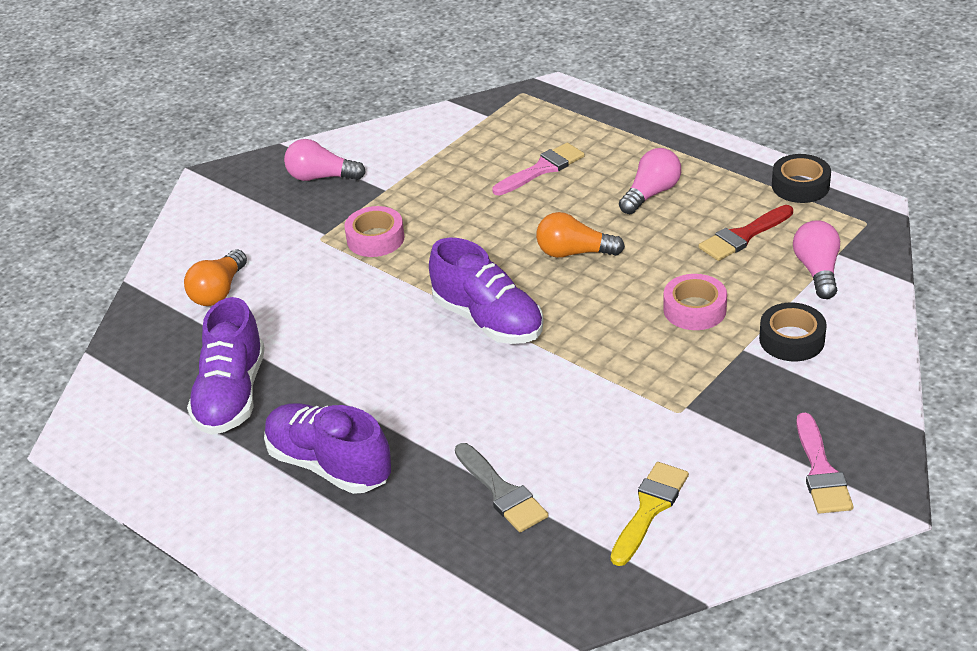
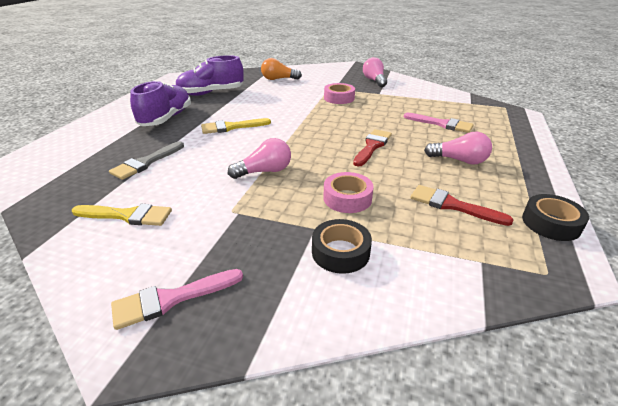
camera: 65 degrees right, 5 degrees down
(421, 384) = (231, 127): none -> yellow brush
(488, 320) = (292, 134): purple shoe -> none
(574, 253) = (372, 146): orange light bulb -> red brush
(817, 271) = (444, 252): pink light bulb -> pink light bulb (264, 171)

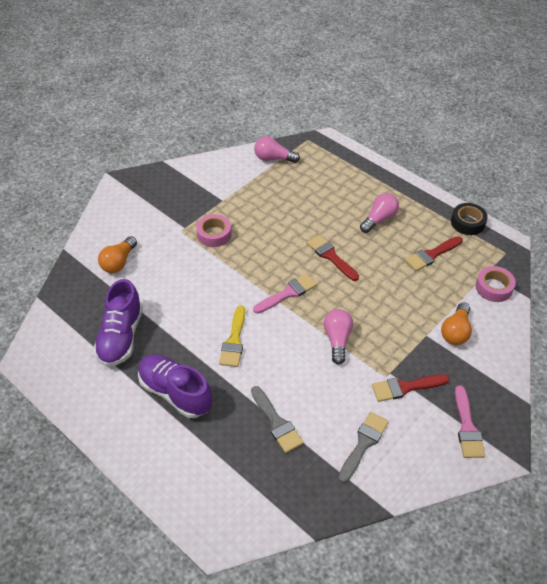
camera: 65 degrees left, 15 degrees up
(127, 215) = (363, 444): yellow brush -> grey brush
(220, 228) = (405, 387): none -> red brush
(340, 252) = (455, 331): black tape -> orange light bulb
(347, 198) = (399, 304): pink tape -> pink tape (493, 287)
(374, 81) = (185, 187): pink light bulb -> pink light bulb (273, 158)
(441, 124) = (316, 195): pink brush -> pink brush (288, 293)

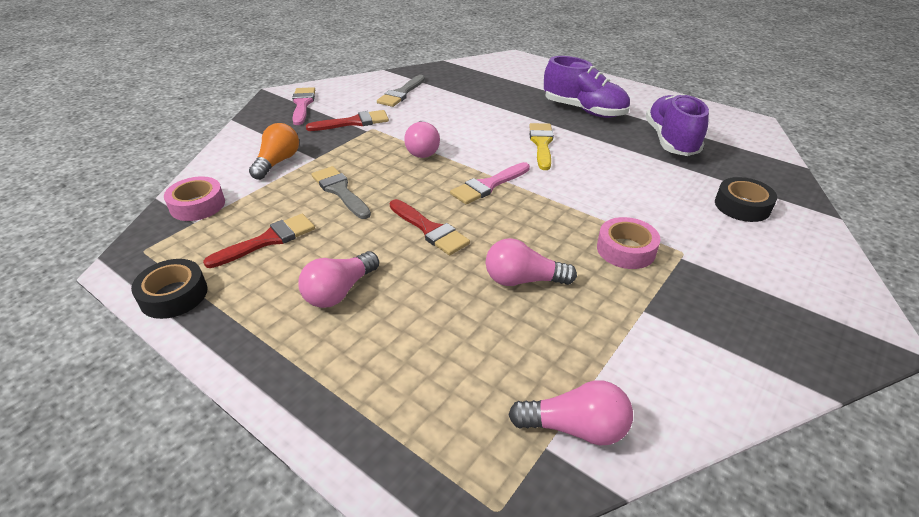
camera: 175 degrees right, 10 degrees down
(119, 262) = (742, 206): orange light bulb -> black tape
(276, 422) = (481, 100): grey brush -> grey brush (340, 191)
(279, 219) = (523, 280): none -> pink light bulb

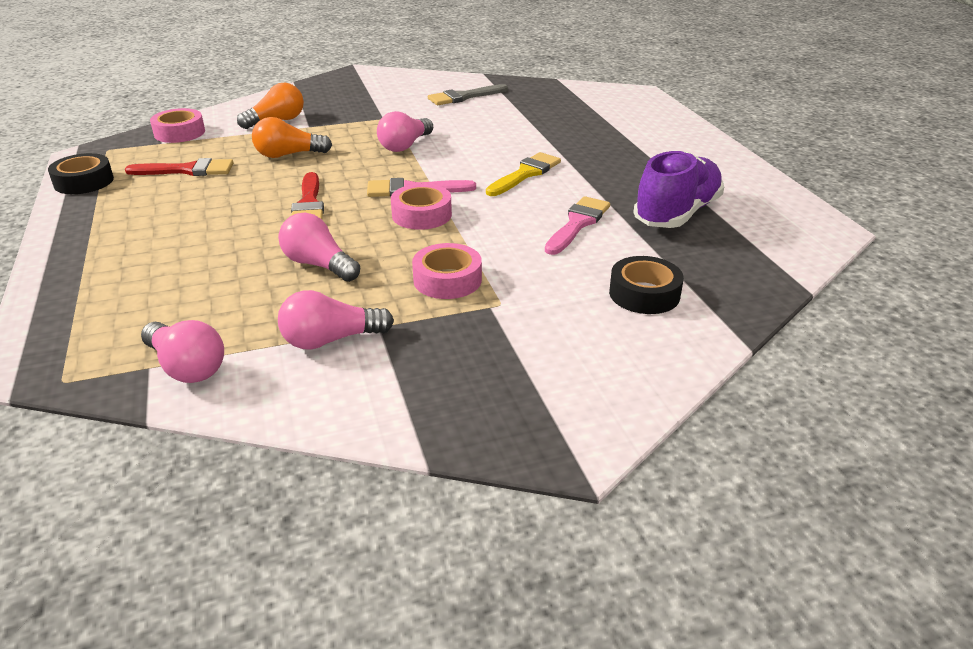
camera: 35 degrees right, 5 degrees down
(302, 104) = (364, 84): pink brush -> pink brush (578, 224)
(339, 291) = (179, 219): pink light bulb -> pink light bulb (331, 340)
(340, 191) = (288, 155): grey brush -> orange light bulb
(353, 122) = (383, 109): red brush -> none
(527, 204) = (421, 215): none -> pink tape
(584, 110) = (627, 159): purple shoe -> none

